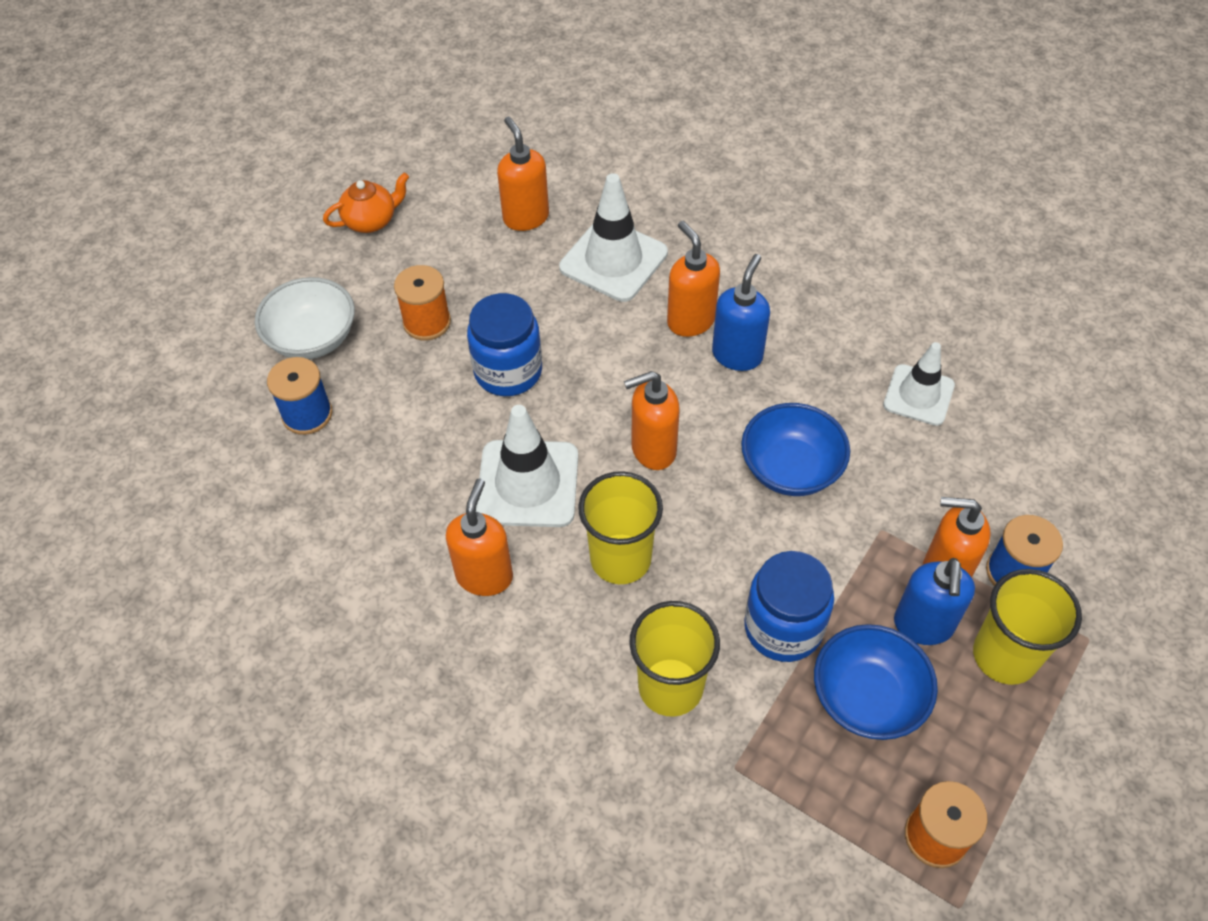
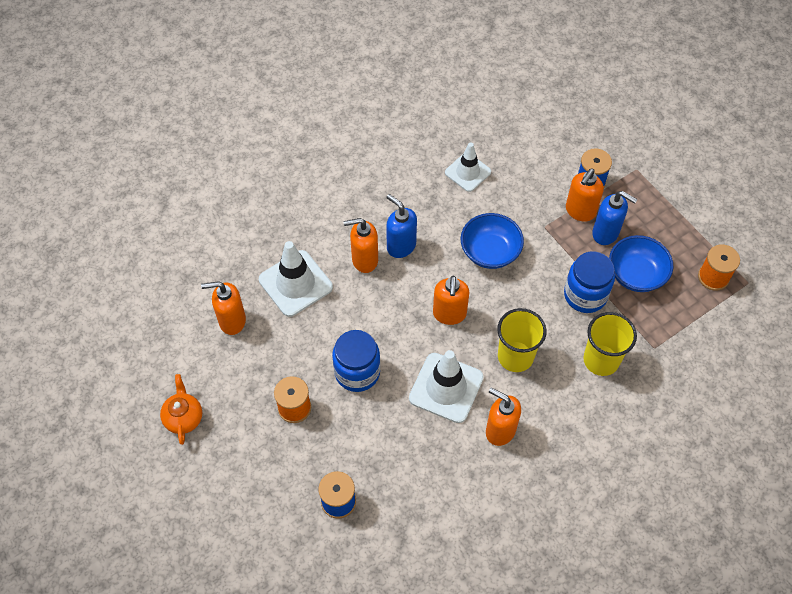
camera: 70 degrees left, 5 degrees up
(312, 338) = (274, 482): white bowl -> none
(1004, 656) = (633, 207): yellow cup -> none

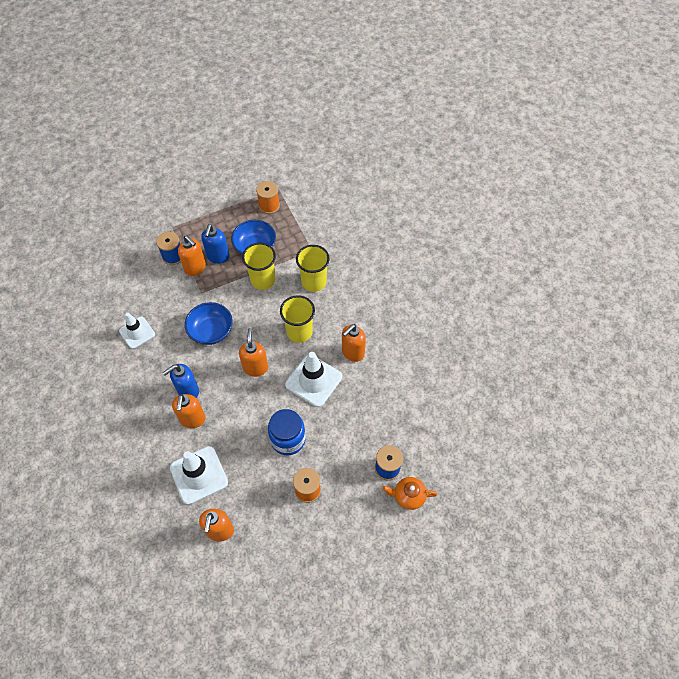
camera: 80 degrees left, 0 degrees up
(183, 417) = (298, 579): orange teapot -> orange teapot (408, 496)
(449, 314) = (255, 368): orange soap dispenser -> orange soap dispenser turned 105 degrees counterclockwise
(585, 295) = (263, 280): blue jar -> yellow cup
(606, 233) = (218, 257): blue soap dispenser -> blue soap dispenser turned 150 degrees clockwise

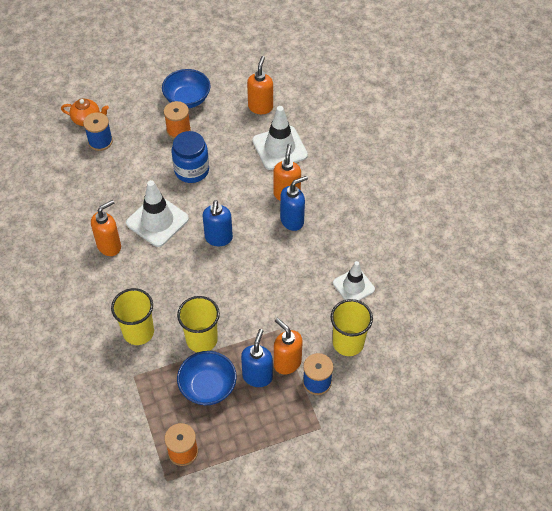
camera: 175 degrees left, 5 degrees down
(211, 331) = (267, 281): blue bowl -> blue bowl (187, 99)
(255, 368) = (218, 238): orange soap dispenser -> blue soap dispenser
(299, 332) = (165, 273): yellow cup -> yellow cup (348, 343)

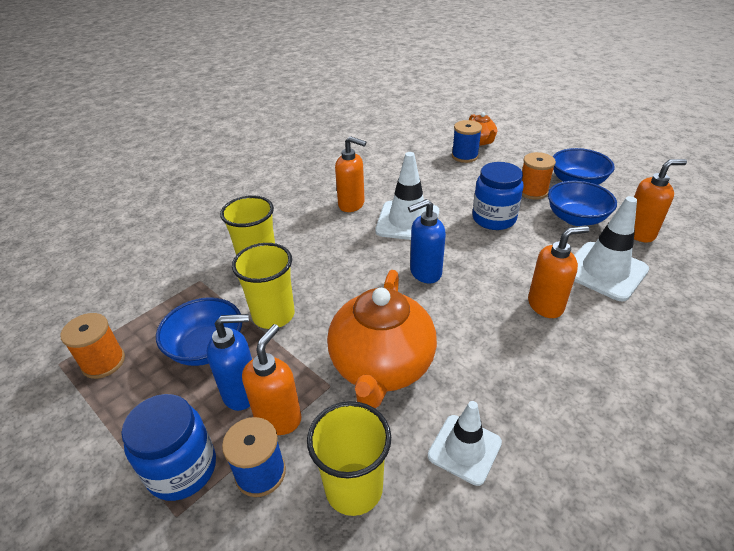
camera: 65 degrees right, 15 degrees down
(224, 127) = (576, 218): none -> blue bowl
(281, 298) = (381, 366): none -> orange teapot
(292, 221) = (511, 327): blue soap dispenser -> none
(294, 419) = (182, 469): none -> blue jar

